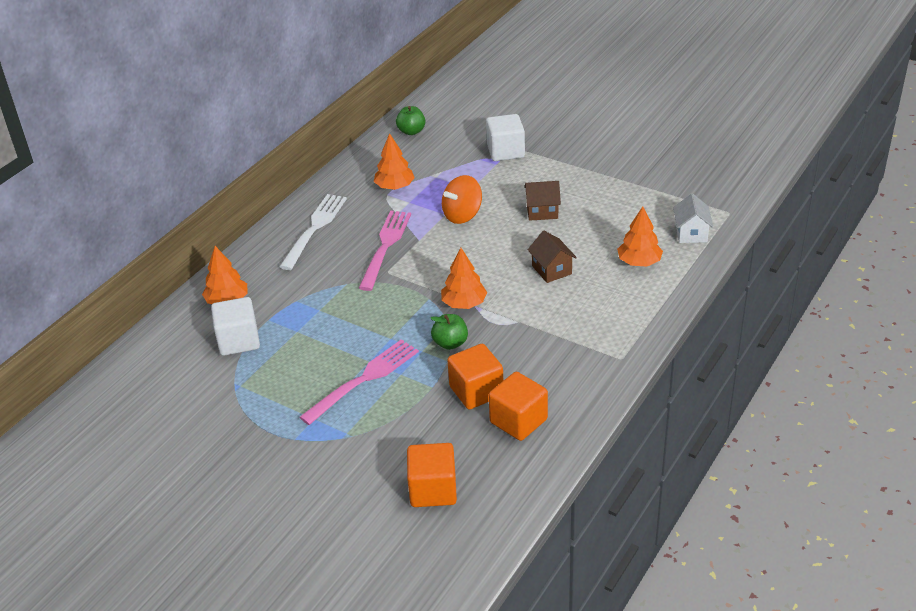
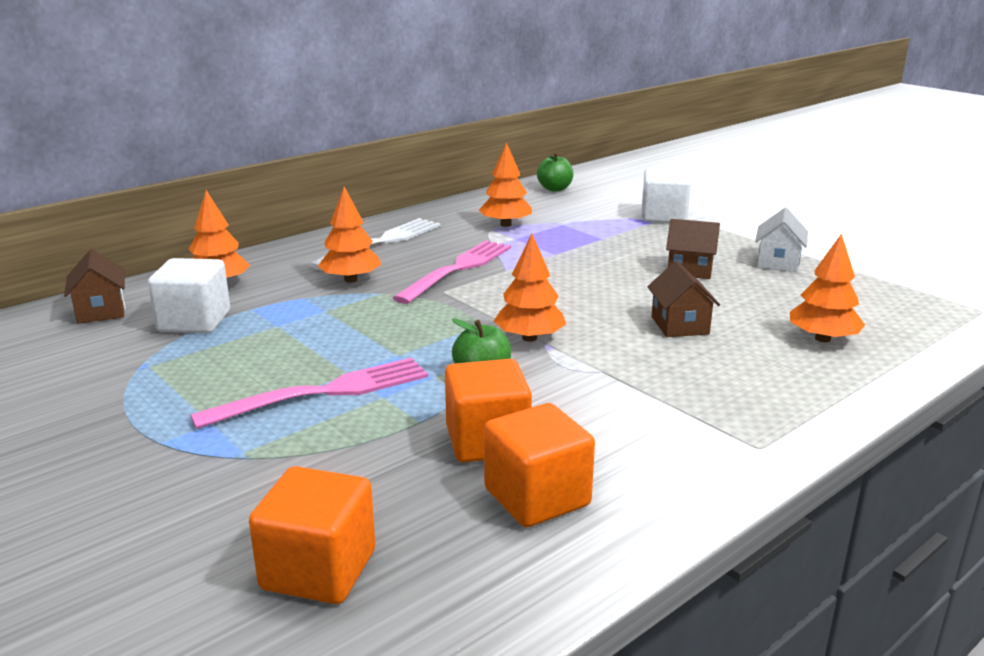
camera: 15 degrees right, 15 degrees down
(166, 346) = (101, 311): none -> brown house
(317, 275) = (350, 280): none -> orange tree
(462, 215) = (578, 258): orange spinning top -> none
(691, 233) = (915, 322): white house -> white house (778, 262)

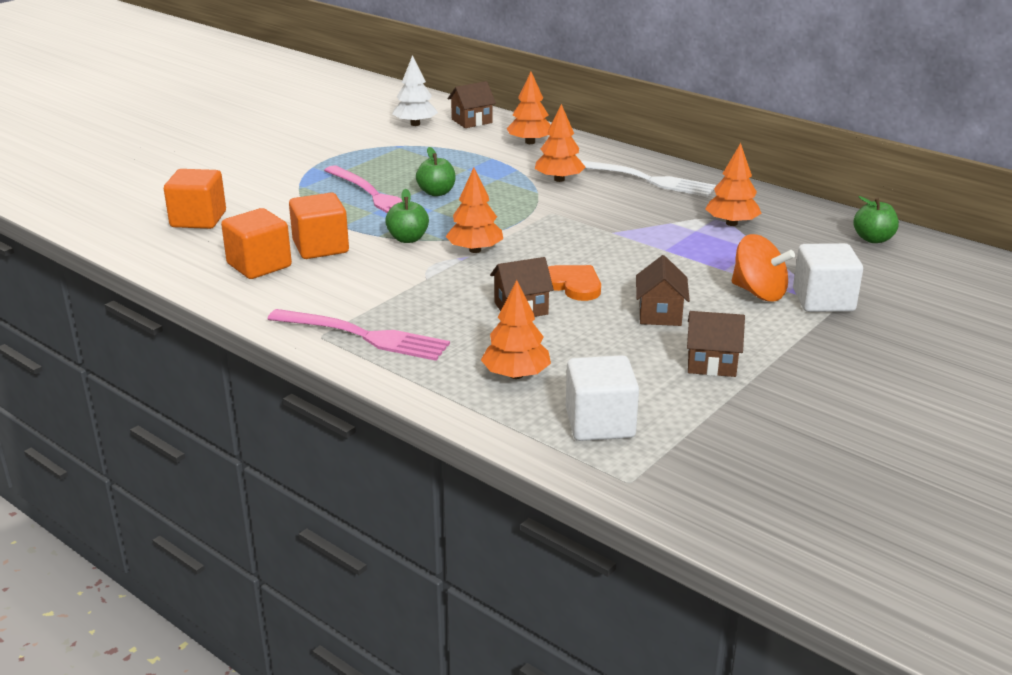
camera: 80 degrees right, 5 degrees up
(63, 349) = (415, 124): none -> white tree
(194, 322) = (465, 147): white cube -> white cube (600, 423)
(341, 349) = (436, 192): none -> green apple
(457, 269) = (602, 213): pink fork -> pink fork (363, 336)
(627, 298) = (572, 285): none -> orange heart
(648, 233) = (758, 293): none -> orange spinning top
(778, 262) = (711, 363): white house -> brown house

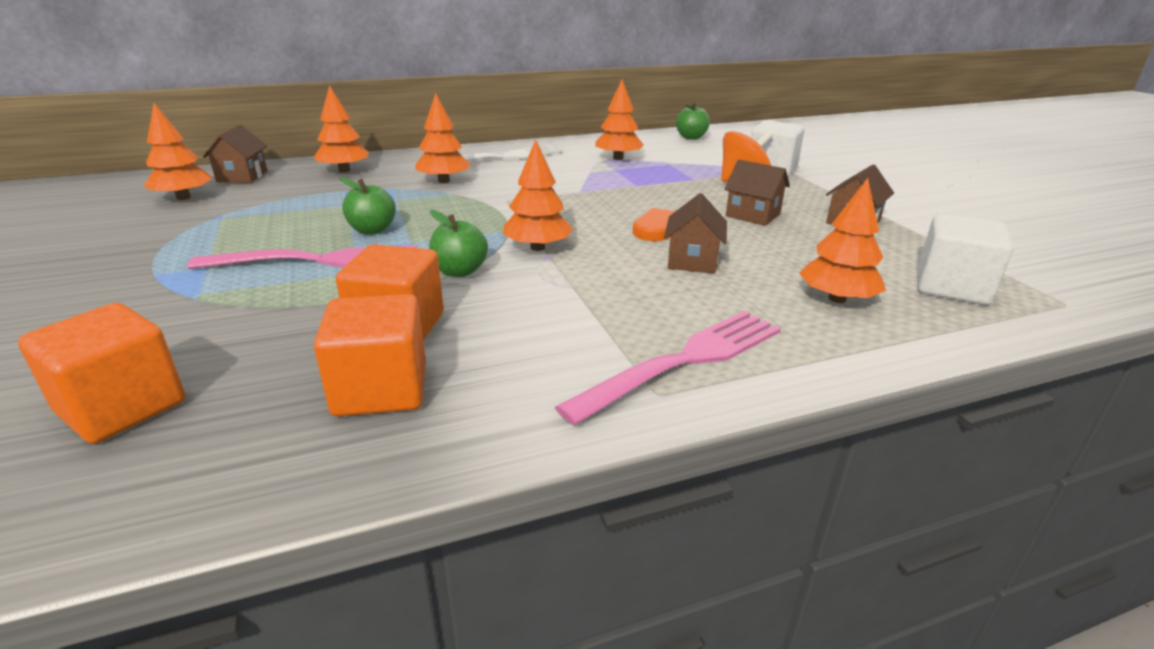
camera: 60 degrees left, 0 degrees up
(415, 124) = (183, 197): white tree -> orange tree

